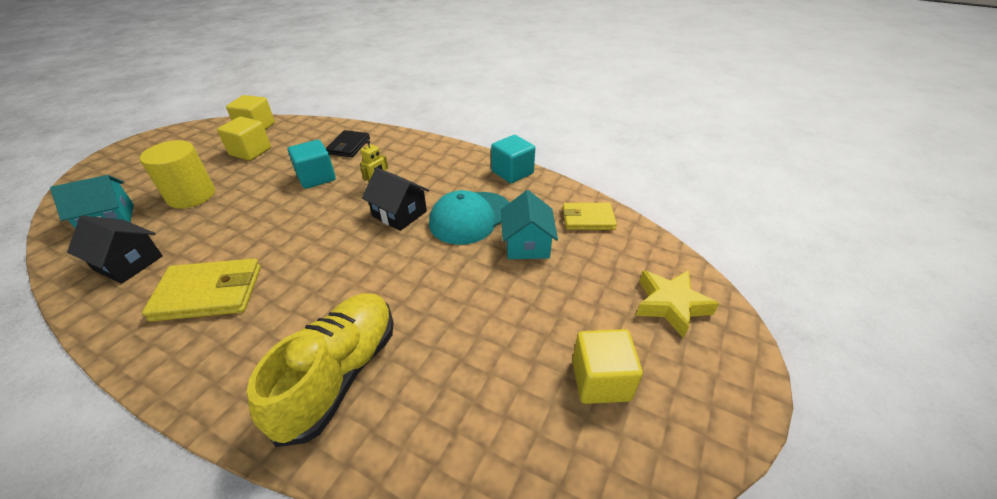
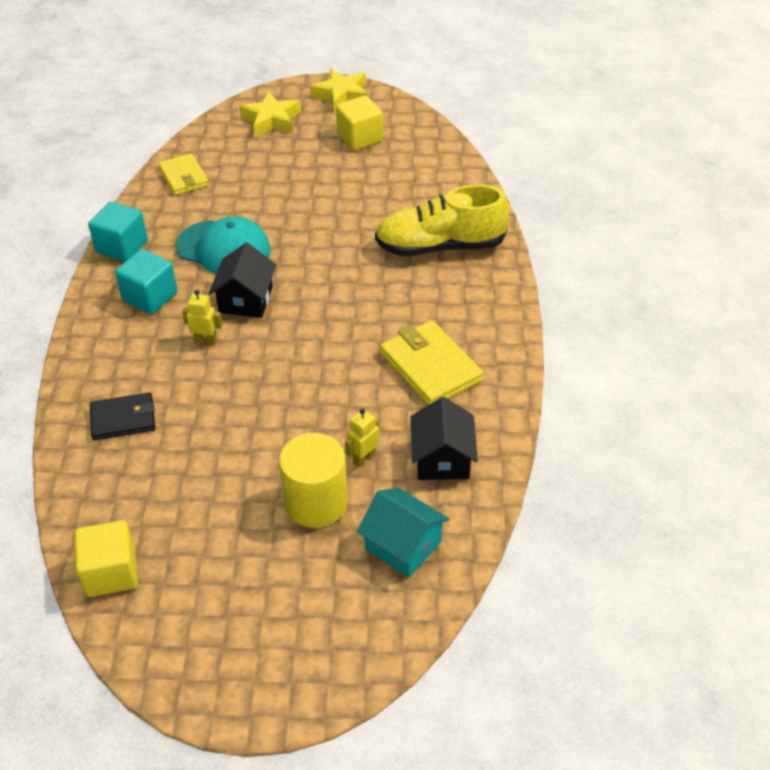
camera: 115 degrees left, 5 degrees up
(189, 225) = (364, 458): none -> yellow robot
(250, 151) = (187, 521): yellow cube -> none
(316, 177) = (215, 406): turquoise cube -> turquoise cube (150, 297)
(527, 244) = (243, 202): turquoise house -> none
(718, 399) = (341, 95): none -> yellow star

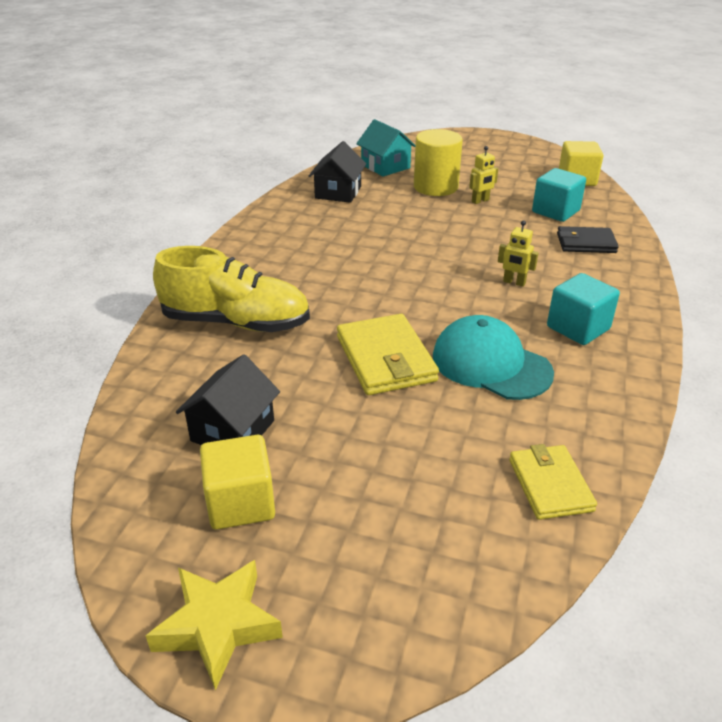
camera: 165 degrees left, 10 degrees down
(122, 247) = (626, 390): turquoise cube -> turquoise cube (555, 211)
(246, 300) = (470, 308): black house -> black house (233, 431)
(271, 120) = (381, 585): yellow star -> none
(364, 458) = (394, 200): yellow robot -> yellow robot (480, 201)
(430, 367) = (314, 236): yellow wallet -> yellow wallet (385, 359)

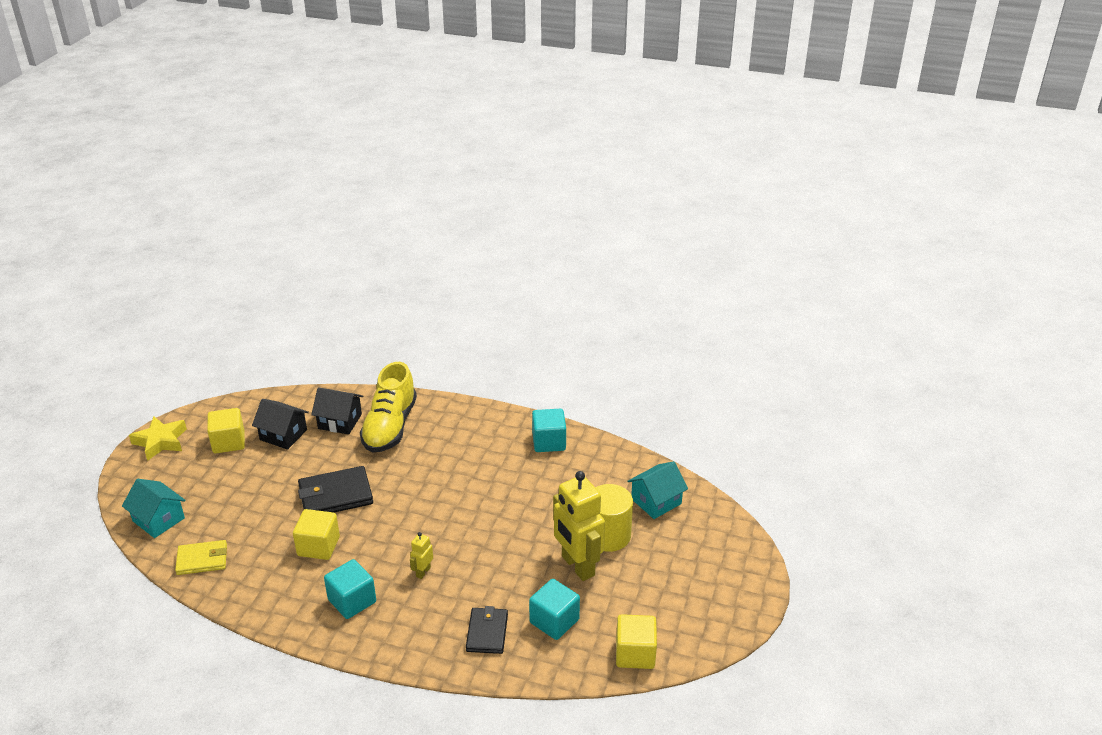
camera: 90 degrees right, 0 degrees up
(289, 214) = (549, 442): none -> turquoise cube
(338, 192) = (593, 469): black house -> black house (340, 421)
(385, 359) = (335, 495): yellow wallet -> black wallet
(465, 571) = (158, 519): none -> turquoise house
(480, 201) = (577, 566): yellow robot -> yellow robot, size x2.28
(491, 364) = (318, 546): turquoise cap -> yellow cube

